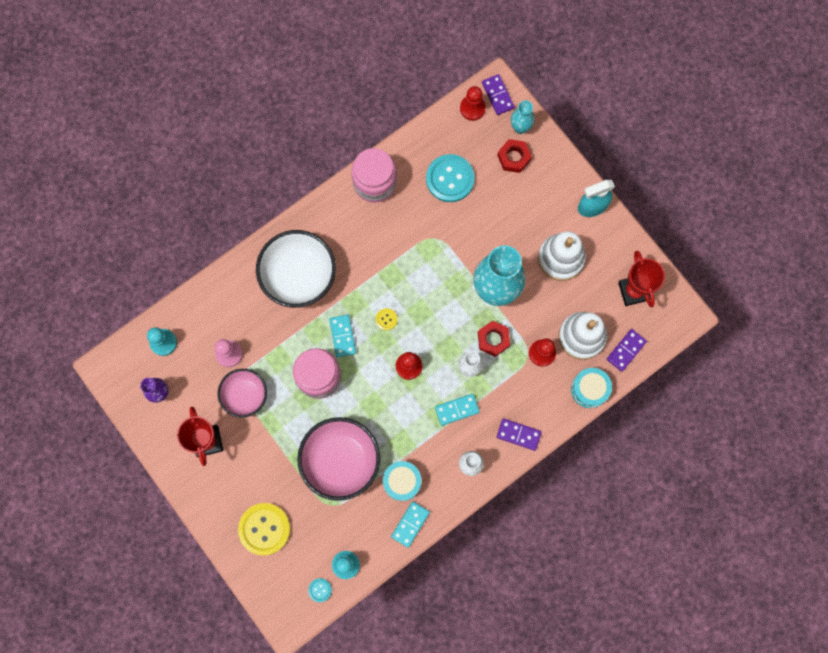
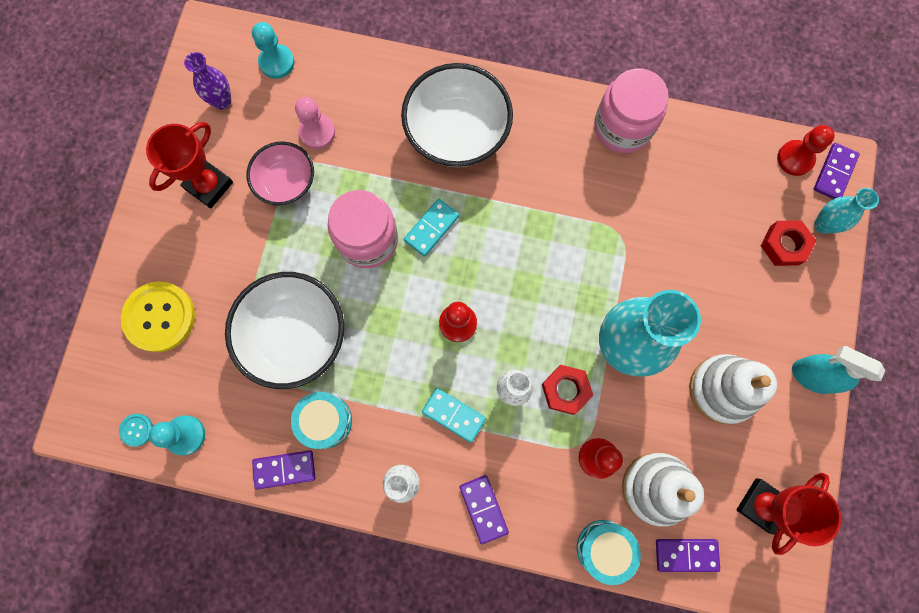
camera: 50 degrees right, 0 degrees up
(340, 461) = (295, 336): pink bowl -> white bowl
(386, 319) = (488, 258): yellow button -> none
(410, 524) = (284, 469): turquoise domino -> purple domino
(450, 179) = (698, 198): turquoise button -> none

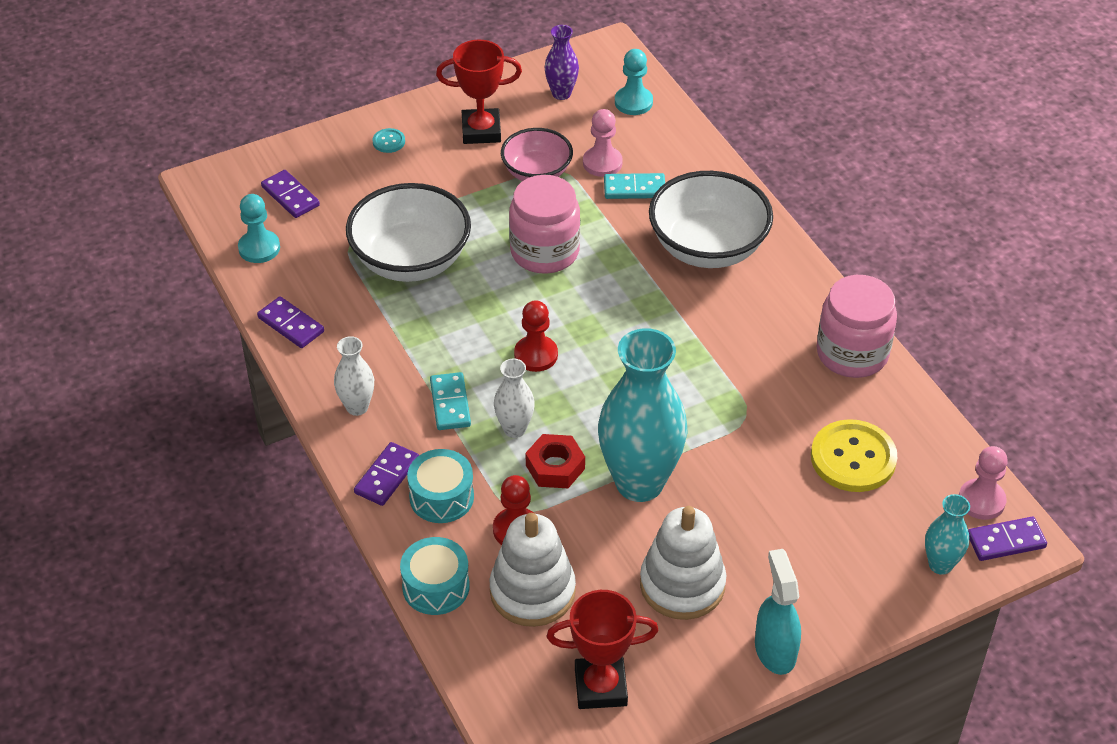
camera: 50 degrees right, 30 degrees down
(136, 430) = (235, 218): turquoise button -> turquoise button (389, 141)
(159, 317) = (340, 172): yellow button -> yellow button (853, 458)
(325, 421) = (358, 324): turquoise drum -> turquoise drum (441, 497)
(431, 228) = (602, 285): turquoise domino -> turquoise domino (634, 189)
(686, 554) = (492, 654): purple domino -> purple domino (290, 196)
(784, 245) = (882, 546): red nut -> none
(795, 159) = (981, 501): red pawn -> pink pawn

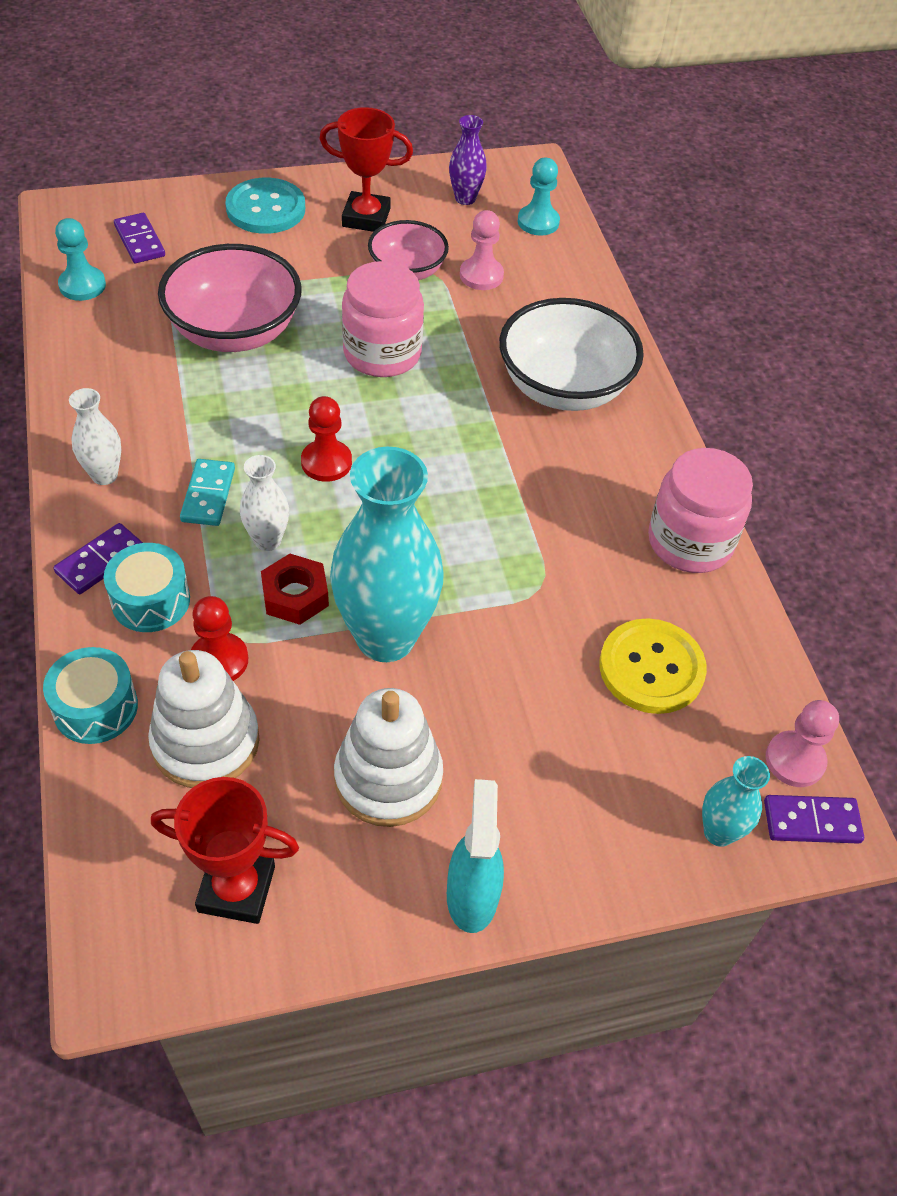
camera: 10 degrees right, 5 degrees up
(291, 325) = (76, 371): purple domino -> none
(389, 141) = (266, 209): turquoise button -> turquoise button, size x2.25
(411, 260) = (235, 332): white bowl -> pink bowl
(634, 189) = (506, 309): turquoise domino -> none

